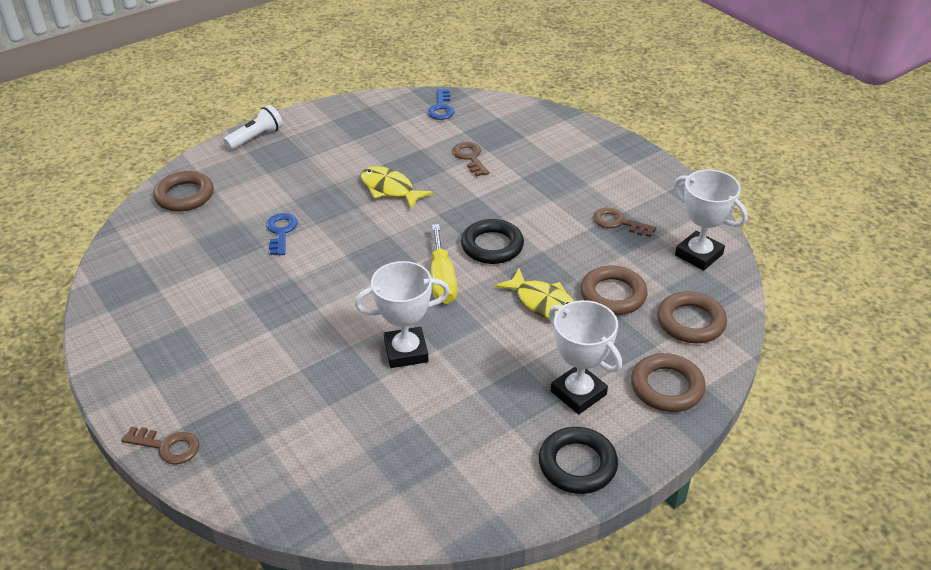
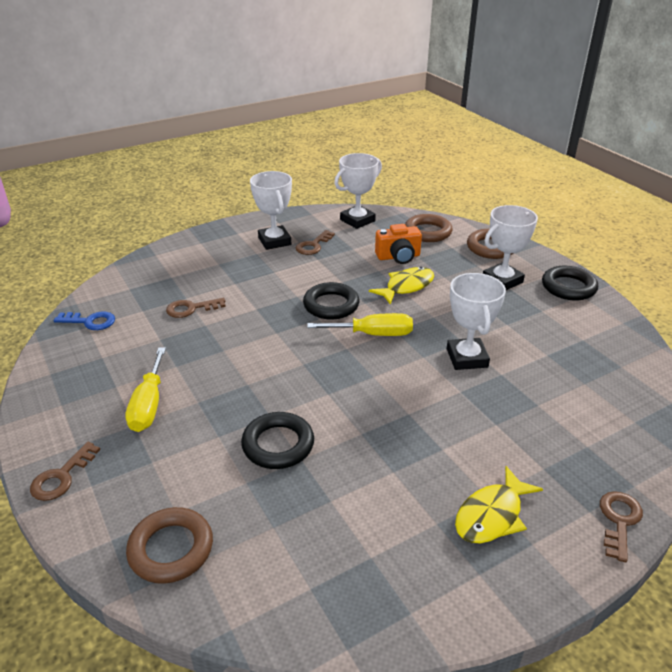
camera: 85 degrees left, 5 degrees down
(256, 138) = (62, 477): white flashlight -> brown key
(281, 232) = (278, 445): blue key -> black ring
(331, 159) = (149, 405): none -> yellow screwdriver
(390, 189) = (225, 361): yellow fish -> yellow fish (492, 515)
(613, 295) = (398, 257): brown ring -> orange camera
(619, 193) = (274, 241): none -> white trophy

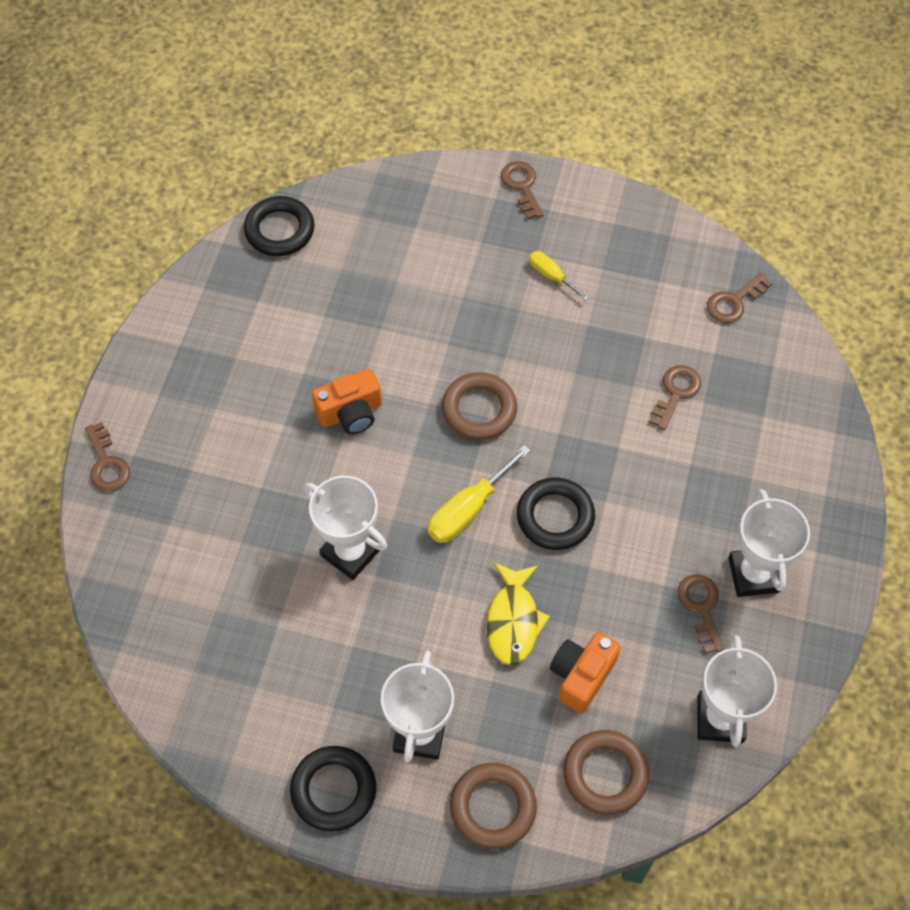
camera: 135 degrees right, 25 degrees up
(90, 321) = (734, 302): blue key -> brown key
(149, 405) = (551, 276): yellow screwdriver -> yellow screwdriver, size x0.60
(171, 549) = (387, 208): brown ring -> brown ring (479, 410)
(274, 241) = (753, 575): white trophy -> white trophy turned 60 degrees clockwise
(278, 445) = (411, 325): black ring -> black ring (279, 230)
(386, 423) = (350, 413): none -> orange camera
(492, 515) = (202, 395): yellow fish -> none

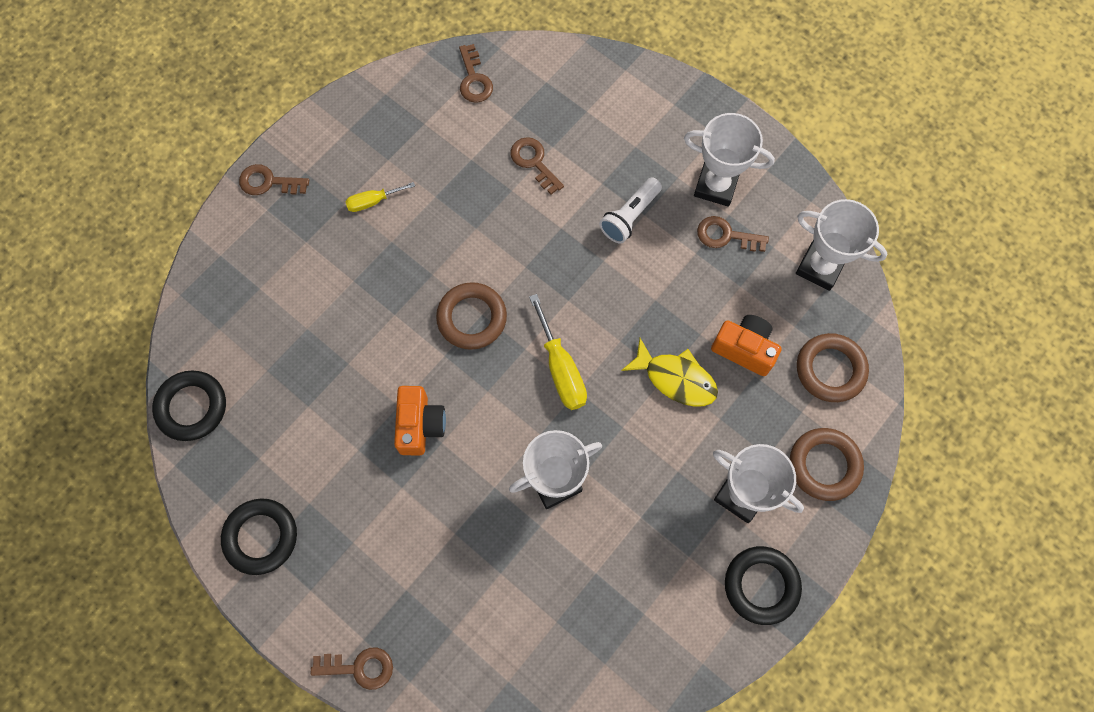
camera: 65 degrees left, 10 degrees up
(555, 517) = (599, 304): black ring -> black ring (261, 537)
(581, 676) = (744, 349): orange camera -> orange camera turned 150 degrees clockwise
(668, 505) = (630, 216): none -> white flashlight

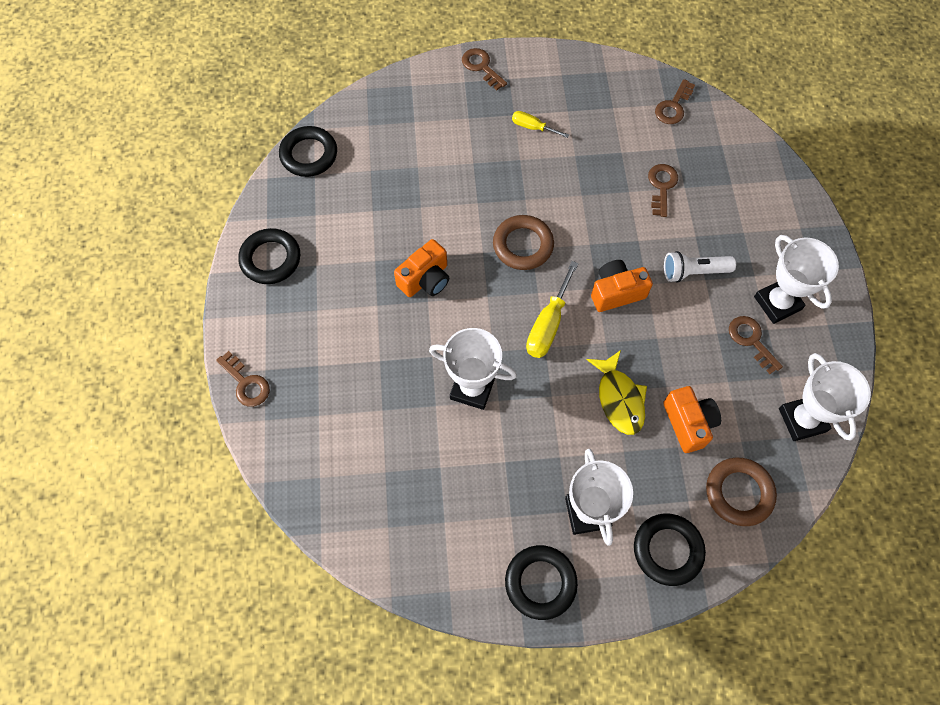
camera: 45 degrees right, 5 degrees down
(587, 290) = (616, 292): none -> orange camera
(824, 465) = (667, 550): brown ring -> black ring

